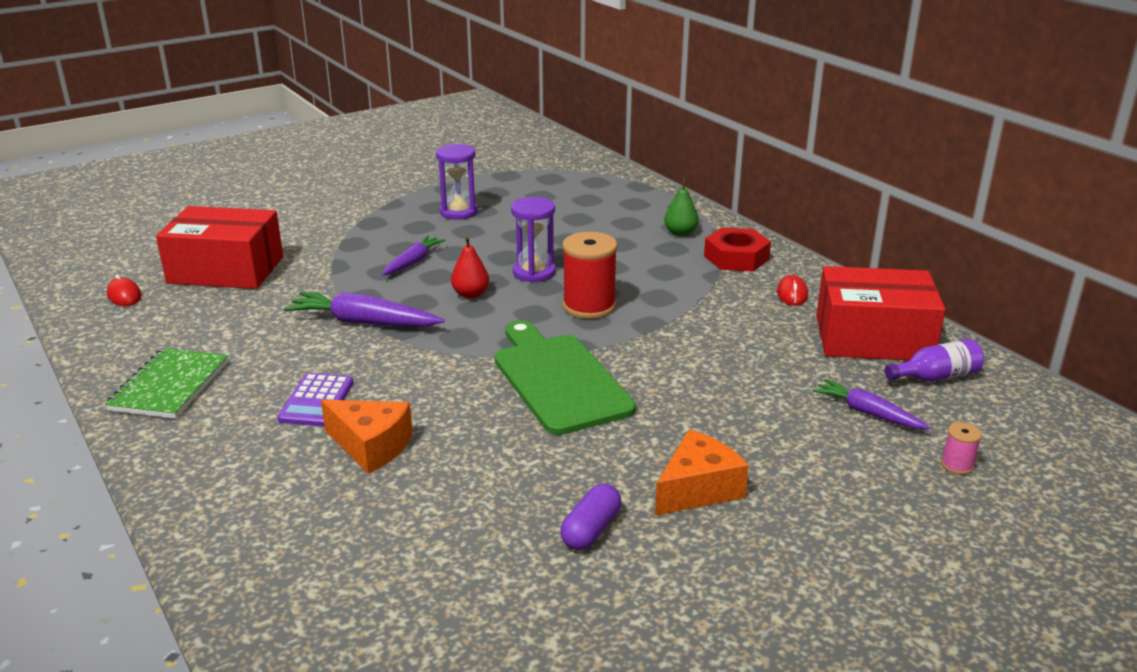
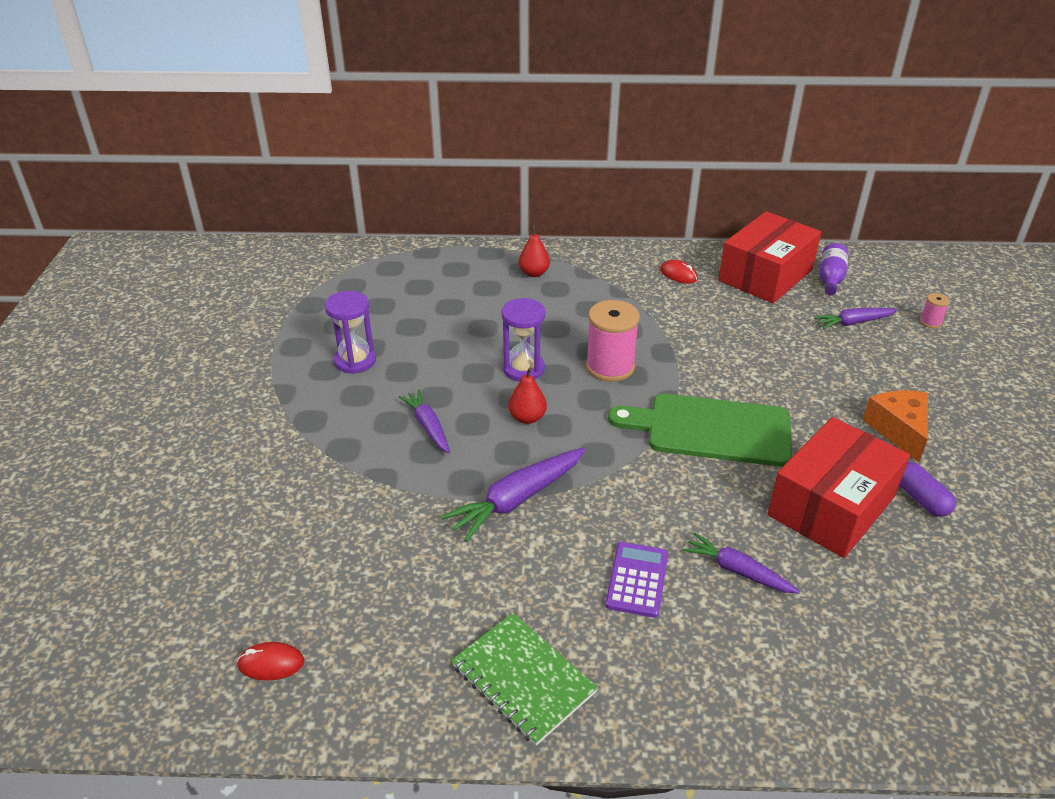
camera: 55 degrees left, 10 degrees up
(226, 270) = (299, 559): red box -> red box (831, 506)
(316, 401) = (637, 580): purple calculator -> purple calculator turned 120 degrees counterclockwise
(371, 446) = (737, 571): orange cheese -> purple carrot
(589, 306) = (610, 367): red spool -> pink spool
(680, 233) = (534, 273): green pear -> red pear
(736, 258) = (601, 270): red nut -> none

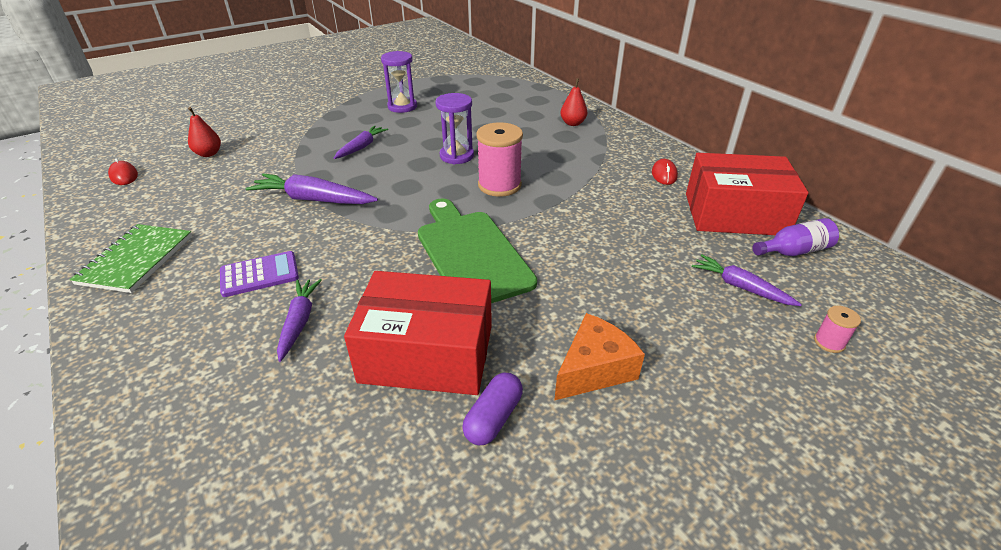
camera: 55 degrees right, 0 degrees up
(527, 418) = (404, 175): red pear -> red pear (208, 154)

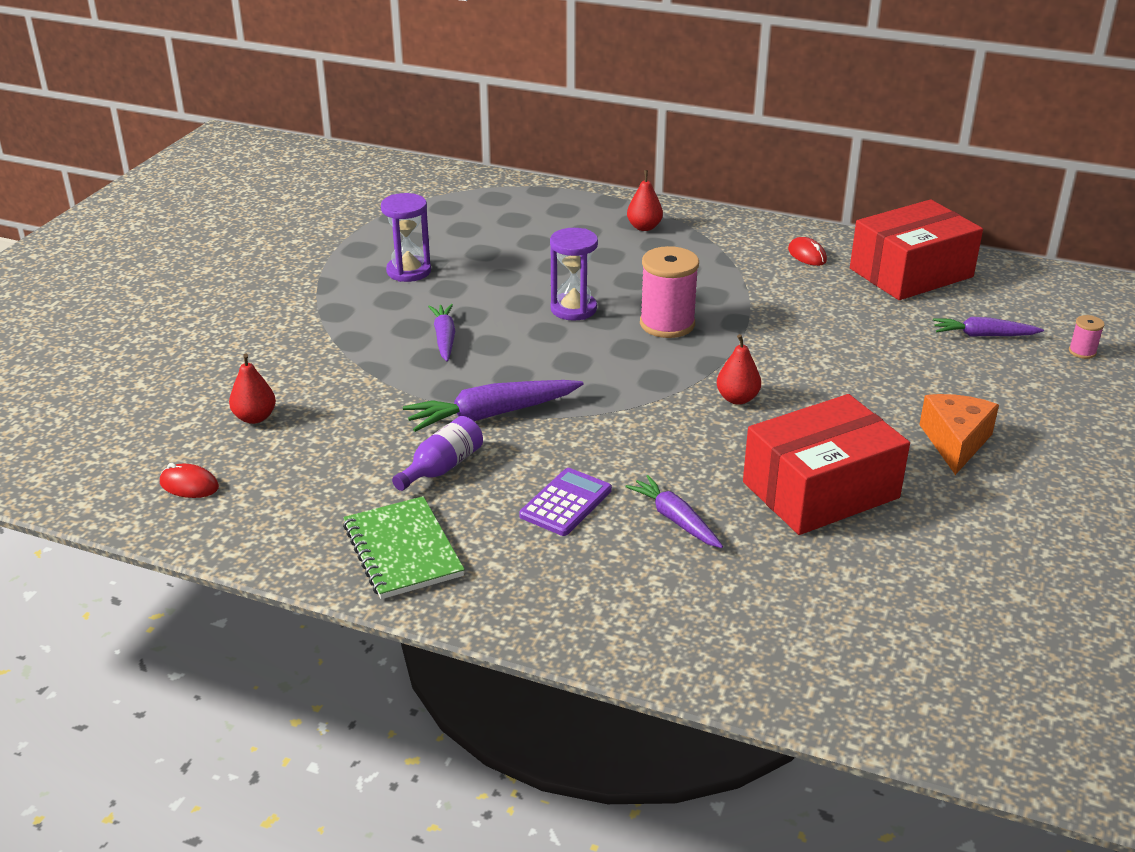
camera: 35 degrees left, 5 degrees down
(471, 253) = (737, 399): green cutting board -> red pear
(493, 418) = (930, 506): purple capsule -> none
(793, 251) = (989, 289): purple bottle -> purple bottle (442, 467)

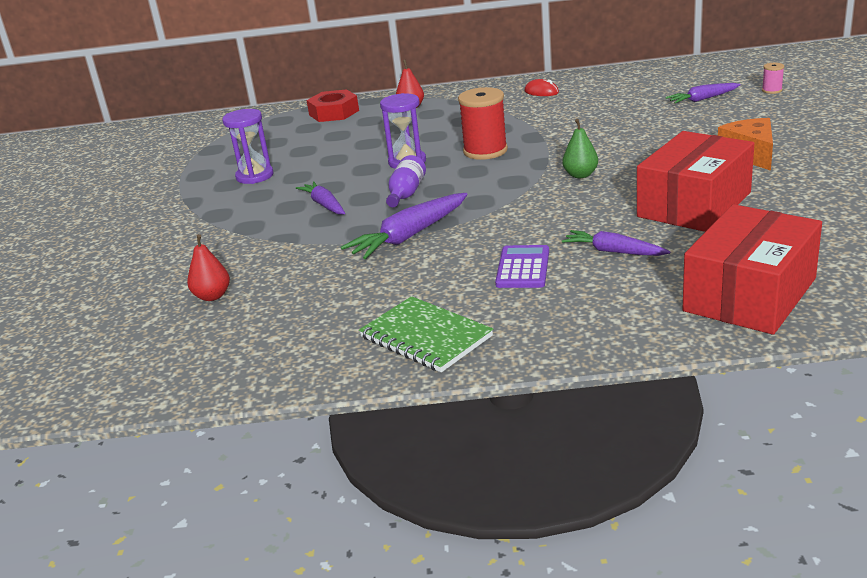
camera: 20 degrees left, 5 degrees down
(189, 485) = (196, 356): red mouse -> none
(442, 467) = (403, 278): purple bottle -> purple bottle (406, 193)
(557, 206) = (334, 113): none -> red nut
(667, 324) = (485, 151): pink spool -> red spool
(737, 399) = (580, 175): red pear -> green pear
(911, 273) = (620, 82): red box -> red box (750, 294)

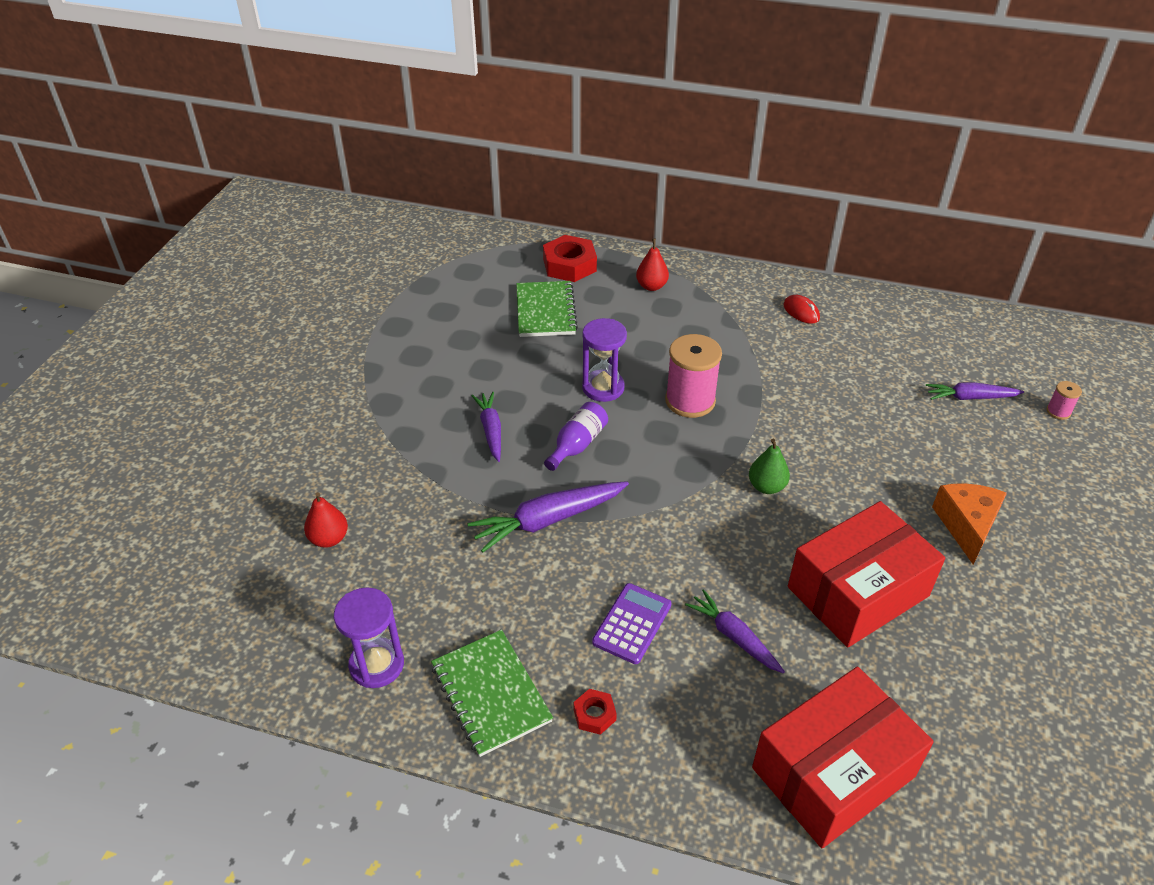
camera: 15 degrees right, 15 degrees up
(255, 176) = (446, 351): purple hourglass -> purple hourglass (376, 664)
(329, 138) = (545, 311): none -> green notebook
(485, 151) = (690, 401): red spool -> pink spool
(527, 322) = (594, 715): none -> red nut

